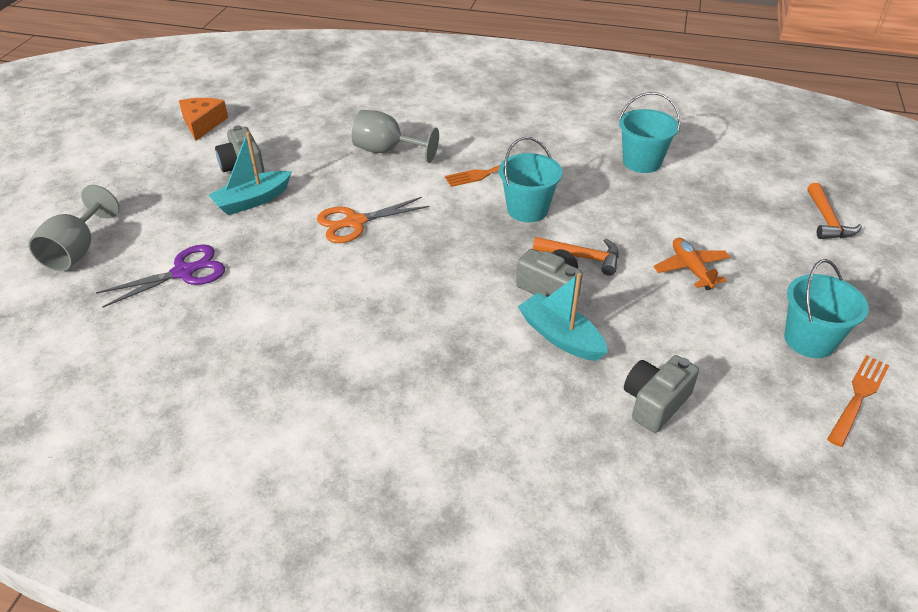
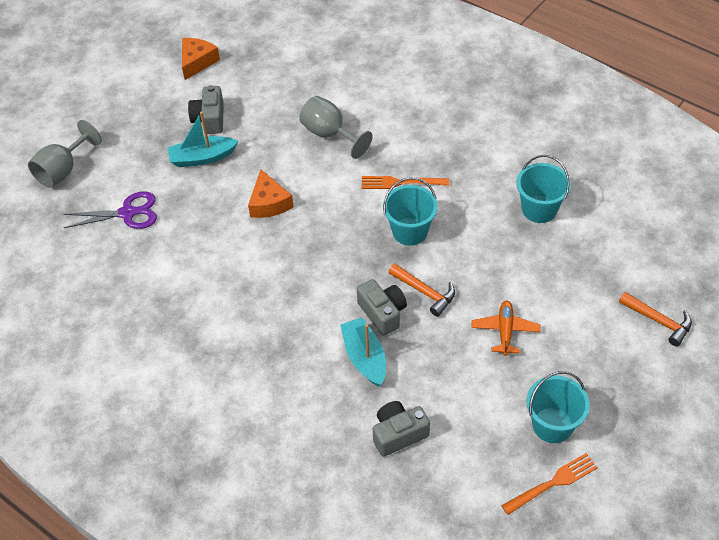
camera: 25 degrees right, 10 degrees up
(355, 222) = (269, 203): orange scissors -> orange cheese
(827, 220) = (659, 321): orange hammer -> orange hammer turned 75 degrees counterclockwise

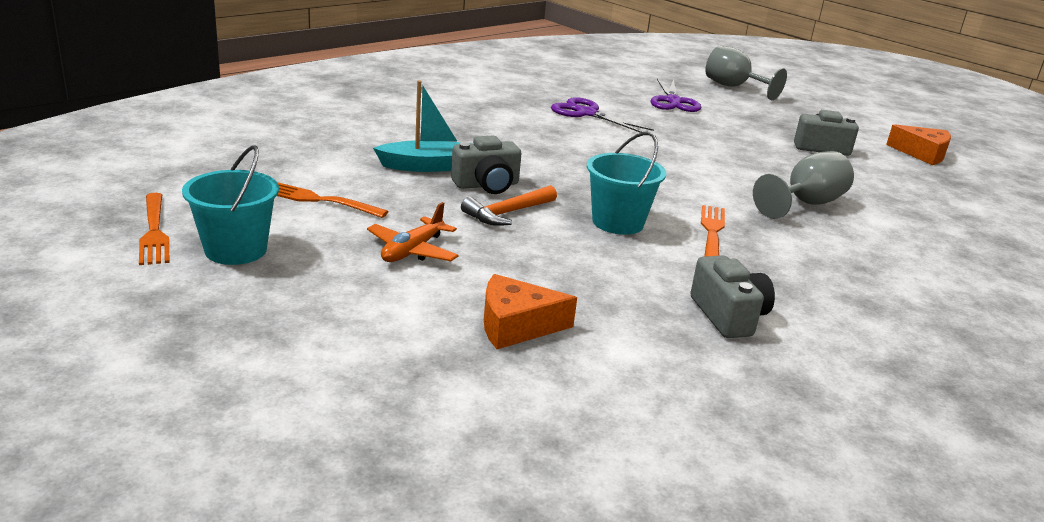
camera: 95 degrees right, 25 degrees down
(190, 272) = (587, 113): none -> purple scissors
(202, 158) = (755, 137): turquoise boat -> none
(269, 203) = (680, 156): orange cheese -> orange cheese (516, 325)
(398, 434) = (311, 165): grey camera -> grey camera (728, 316)
(458, 406) = (319, 200): none -> orange fork
(505, 331) = (412, 251): orange plane -> orange plane turned 105 degrees clockwise
(539, 209) = (644, 330): turquoise bucket -> none
(659, 321) = (343, 390): orange hammer -> none

